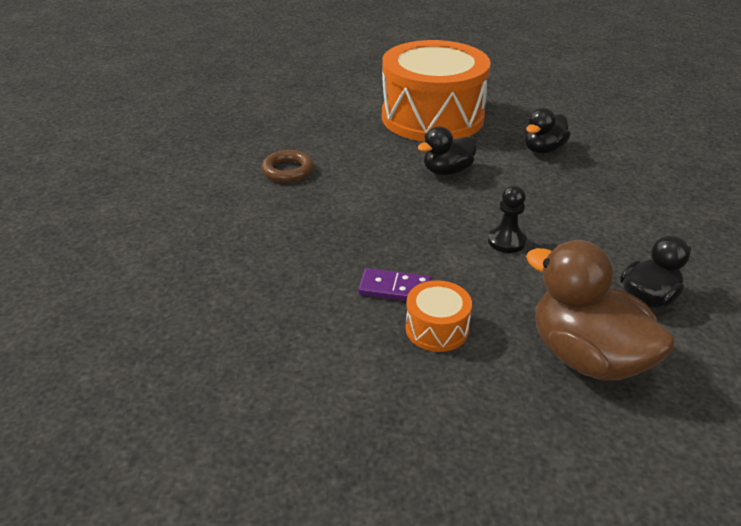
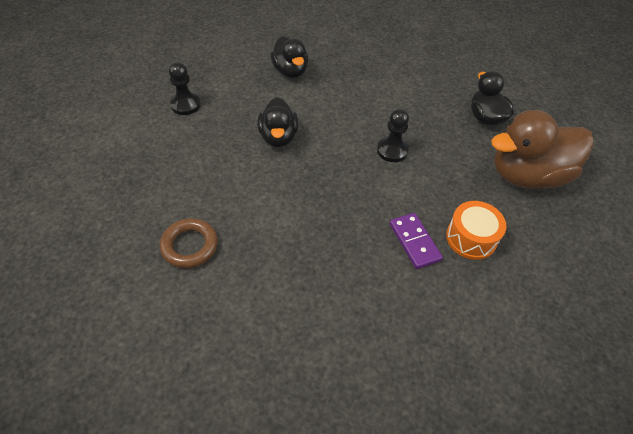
camera: 65 degrees left, 15 degrees up
(395, 288) = (414, 242): purple domino -> purple domino turned 60 degrees counterclockwise
(432, 117) = (185, 105): orange drum -> black pawn

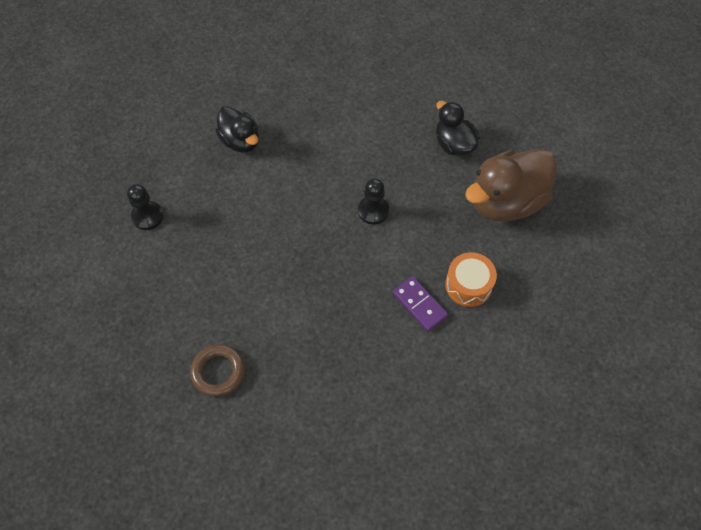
camera: 15 degrees left, 10 degrees up
(278, 137) = (257, 228): black duck -> none

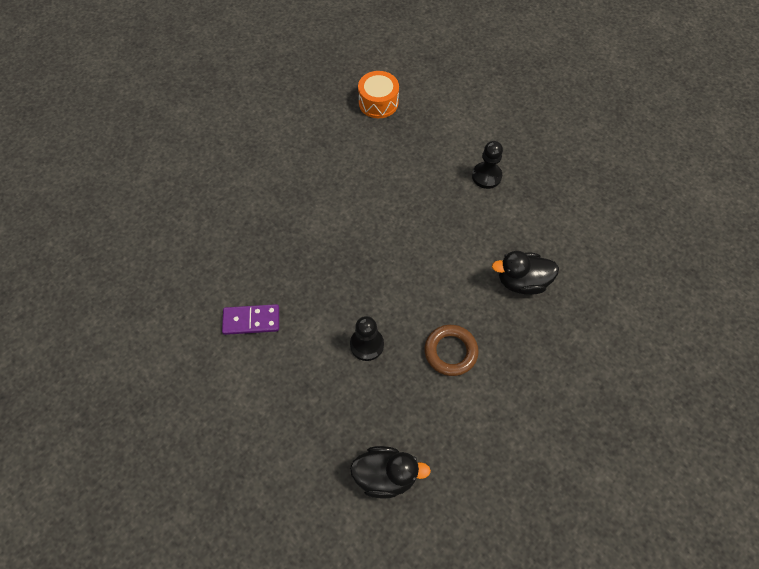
camera: 125 degrees right, 0 degrees up
(218, 372) = (316, 157): brown ring -> brown ring (450, 352)
(468, 285) = (234, 372): orange drum -> orange drum (378, 102)
(505, 201) = (284, 474): brown duck -> none

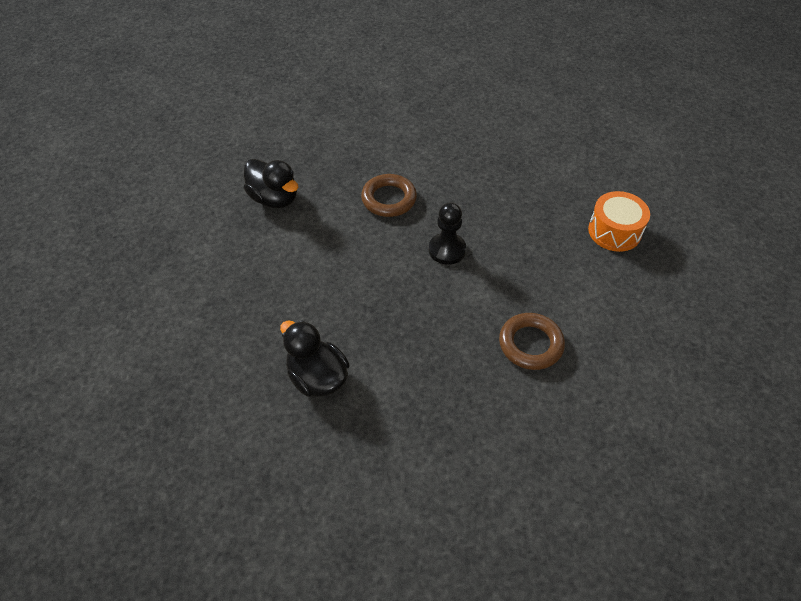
camera: 135 degrees left, 10 degrees down
(251, 320) = (530, 344): purple domino -> brown ring
(378, 102) = (141, 475): orange drum -> orange drum (614, 231)
(386, 475) = (519, 171): black duck -> black duck (317, 377)
(486, 176) = (172, 293): black pawn -> none

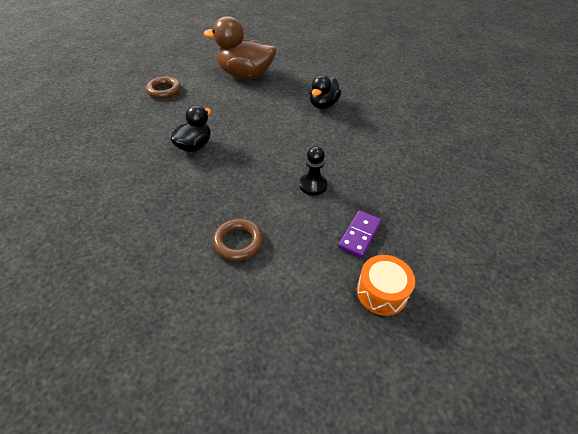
camera: 75 degrees right, 5 degrees down
(133, 280) = (245, 75): none -> brown duck
(389, 199) = (348, 150): brown ring -> brown ring (164, 90)
(537, 227) = (359, 235): none -> purple domino

